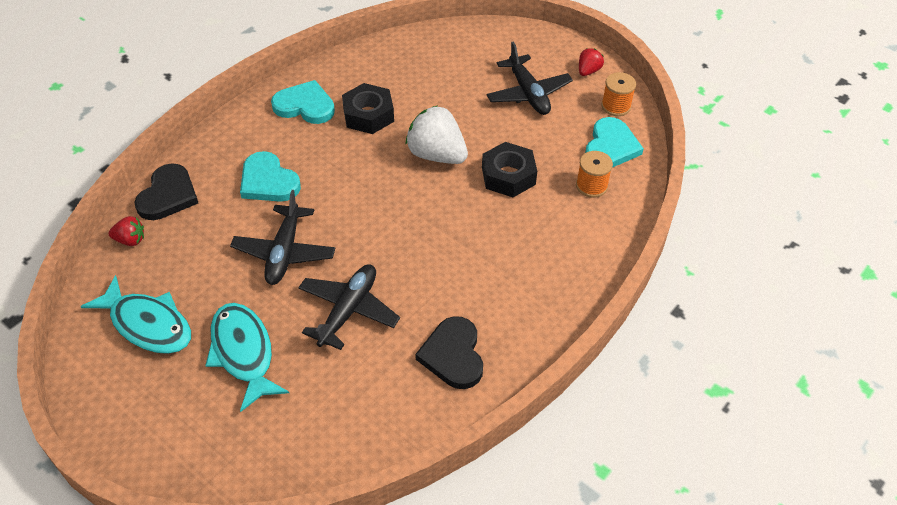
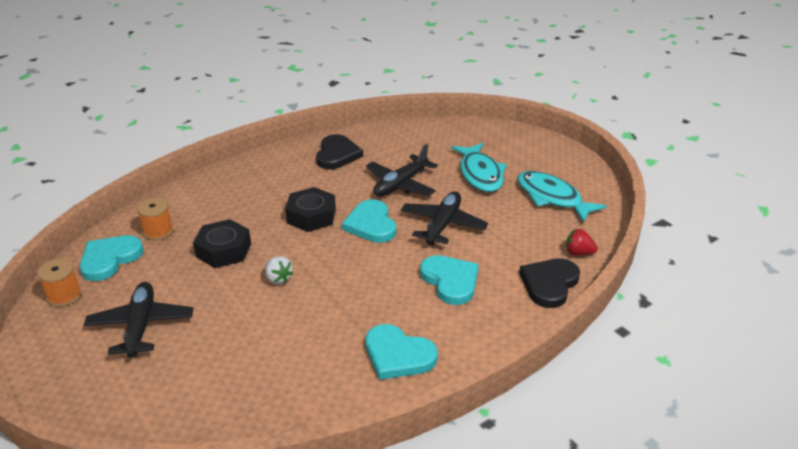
camera: 165 degrees left, 15 degrees down
(367, 237) = (371, 224): none -> turquoise heart
(368, 115) = (329, 331): black nut -> black nut (311, 216)
(436, 155) = (278, 278): white strawberry -> white strawberry, size x0.50
(588, 71) = (51, 341): red strawberry -> none

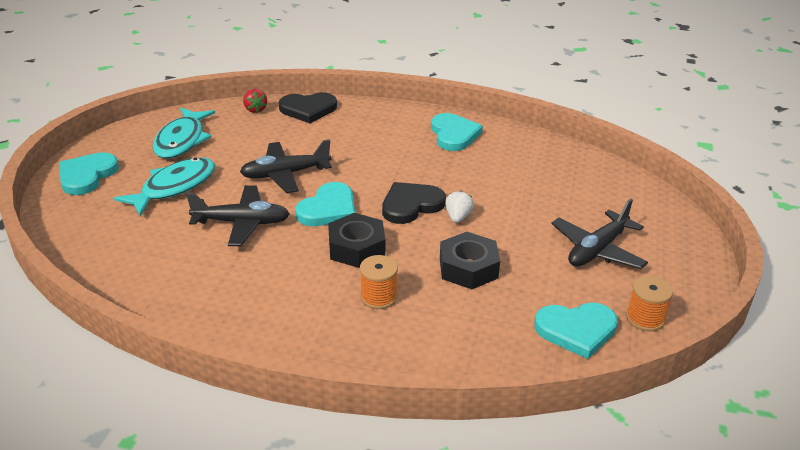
camera: 130 degrees left, 0 degrees up
(158, 231) = (503, 330): orange spool -> orange spool (378, 297)
(337, 155) = (221, 295): black heart -> black heart (411, 205)
(450, 281) = (355, 144): turquoise heart -> turquoise heart (87, 176)

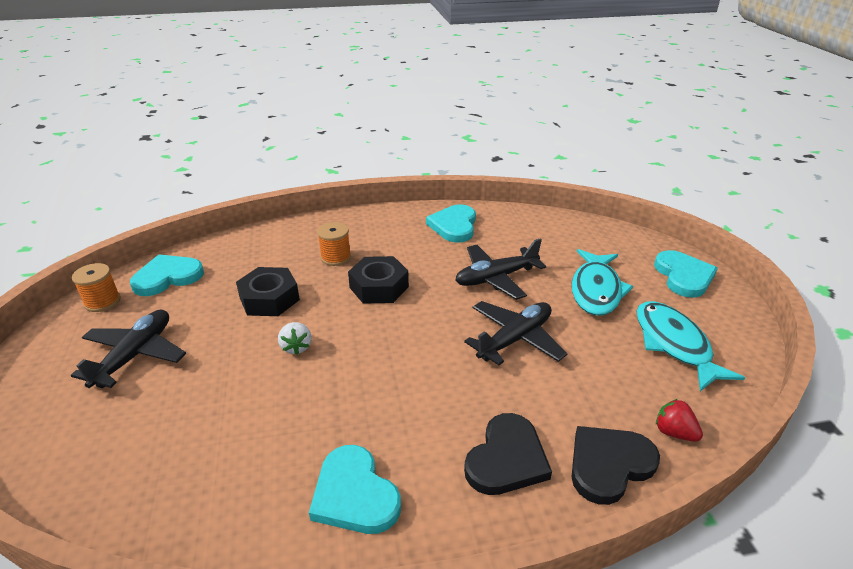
camera: 155 degrees right, 0 degrees up
(328, 209) = (434, 314): turquoise heart -> turquoise heart (454, 226)
(411, 205) = (354, 345): black heart -> black heart (506, 458)

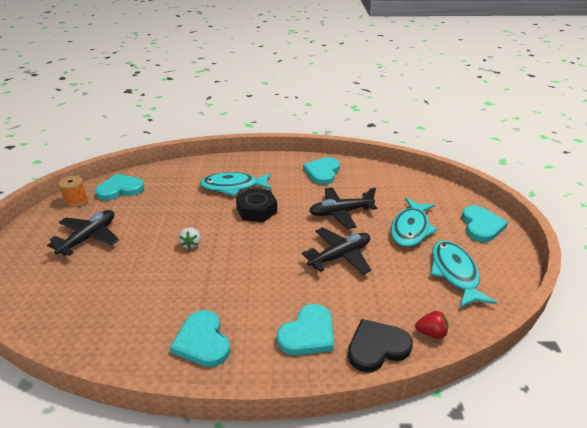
camera: 10 degrees right, 0 degrees up
(269, 299) = (182, 210): black nut -> none
(335, 257) = (233, 187): orange spool -> turquoise fish
(506, 458) = (308, 333): black heart -> turquoise heart
(674, 432) = (431, 333): red strawberry -> red strawberry turned 135 degrees clockwise

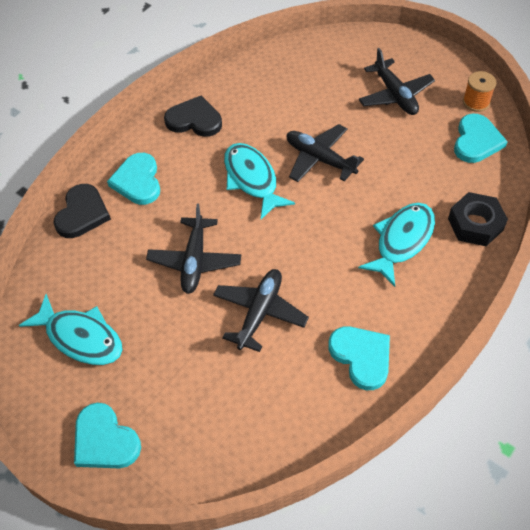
camera: 130 degrees right, 20 degrees up
(191, 244) = (320, 159): white strawberry -> black plane
(202, 341) = (194, 120): turquoise heart -> black heart
(257, 210) = (333, 237): black nut -> black nut (475, 224)
(411, 229) = (170, 359): turquoise fish -> turquoise fish (252, 179)
(431, 333) = (54, 258): red strawberry -> none

